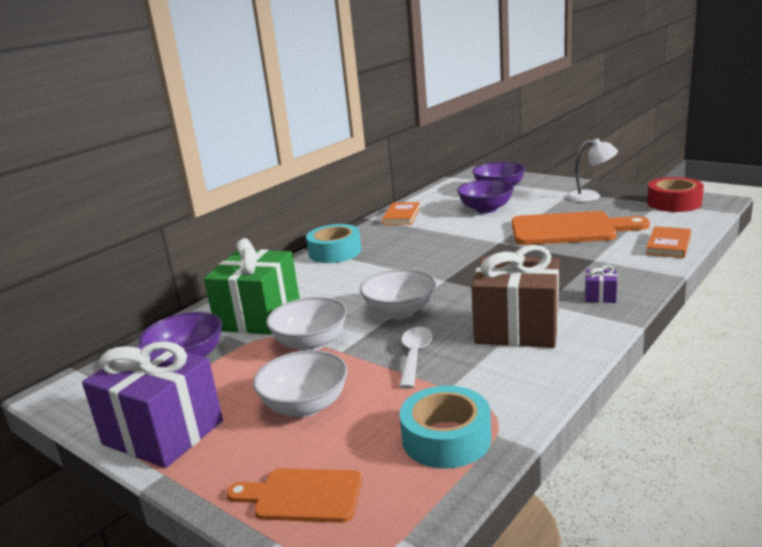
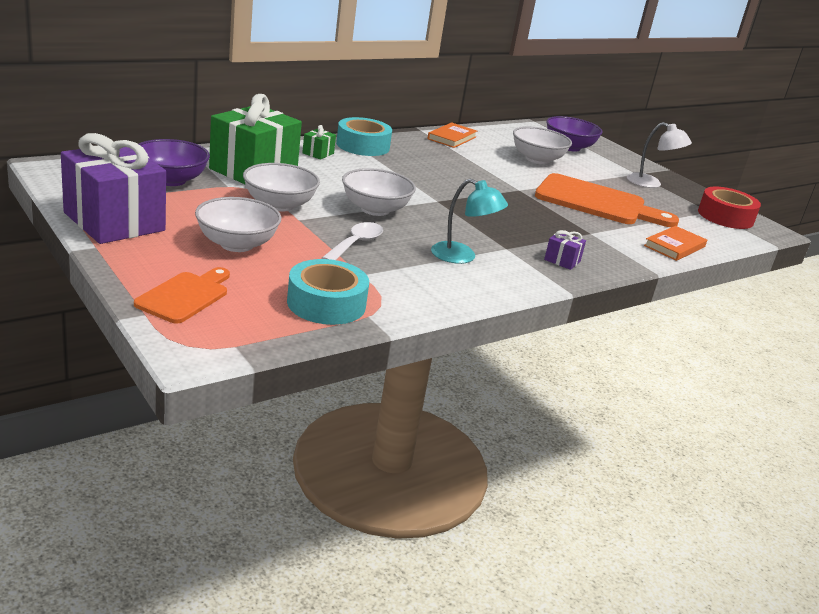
camera: 10 degrees right, 5 degrees up
(302, 275) = (318, 153): none -> green gift
(302, 495) = (185, 296): orange cutting board -> orange cutting board turned 90 degrees clockwise
(486, 209) = (537, 159): purple bowl -> white bowl
(517, 329) = (462, 256): brown gift -> turquoise lamp

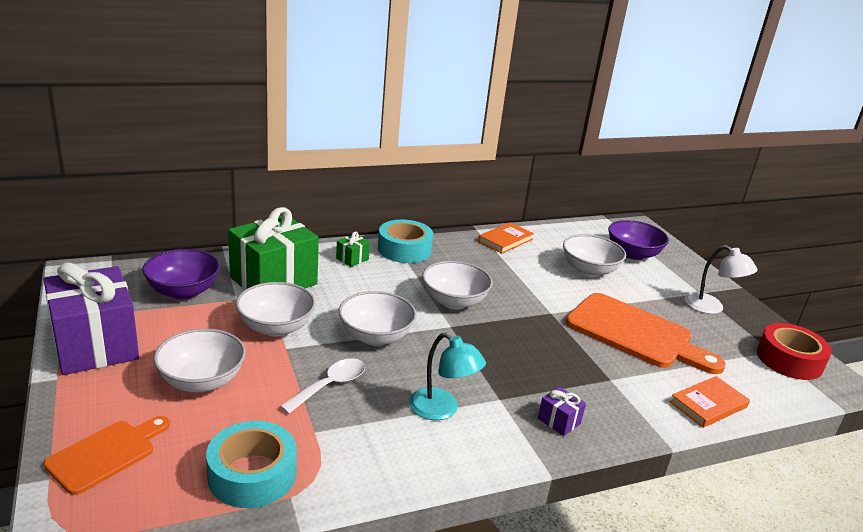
camera: 15 degrees right, 0 degrees up
(430, 183) = (454, 301): none -> white bowl

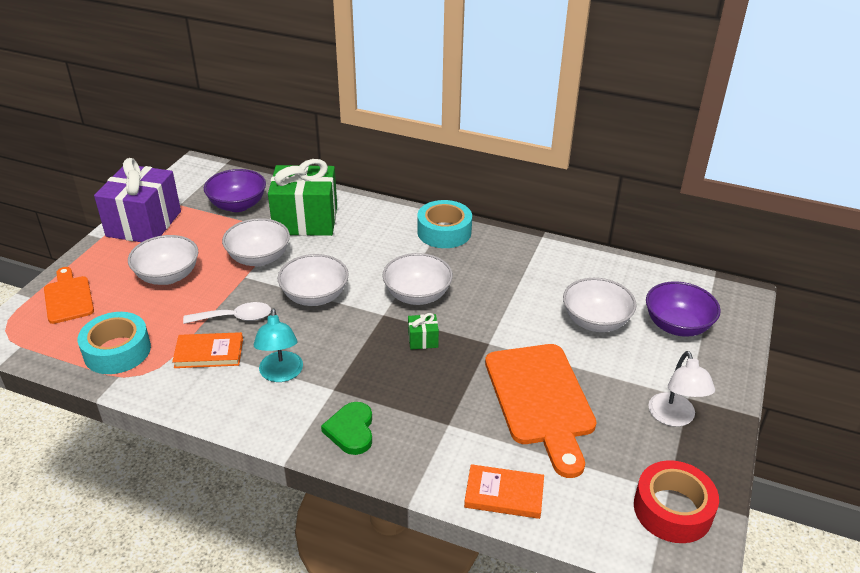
camera: 45 degrees right, 10 degrees up
(106, 454) = (68, 297): orange cutting board -> orange cutting board turned 105 degrees counterclockwise
(352, 259) = (388, 224): green gift -> green gift (423, 340)
(505, 240) = (554, 258): orange book -> orange book (209, 353)
(559, 421) = (351, 430): purple gift -> green heart

